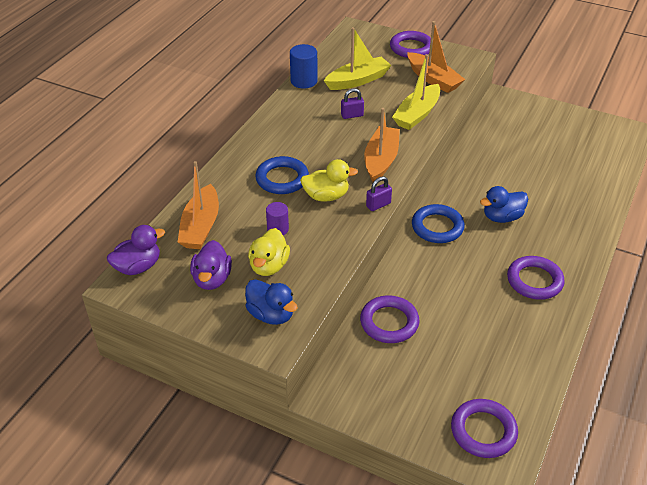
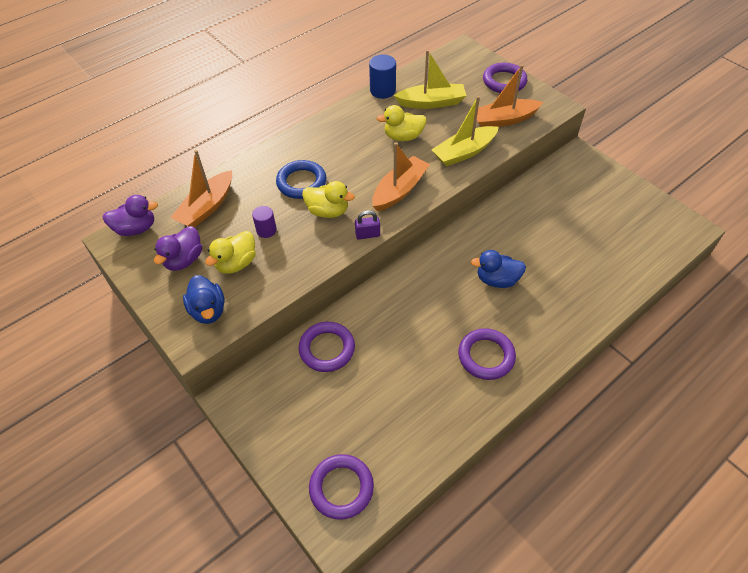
camera: 25 degrees right, 10 degrees up
(352, 115) = (403, 137): purple padlock -> yellow duck
(433, 79) = (504, 120): orange boat -> orange boat turned 90 degrees clockwise
(437, 227) = (429, 270): blue ring -> none

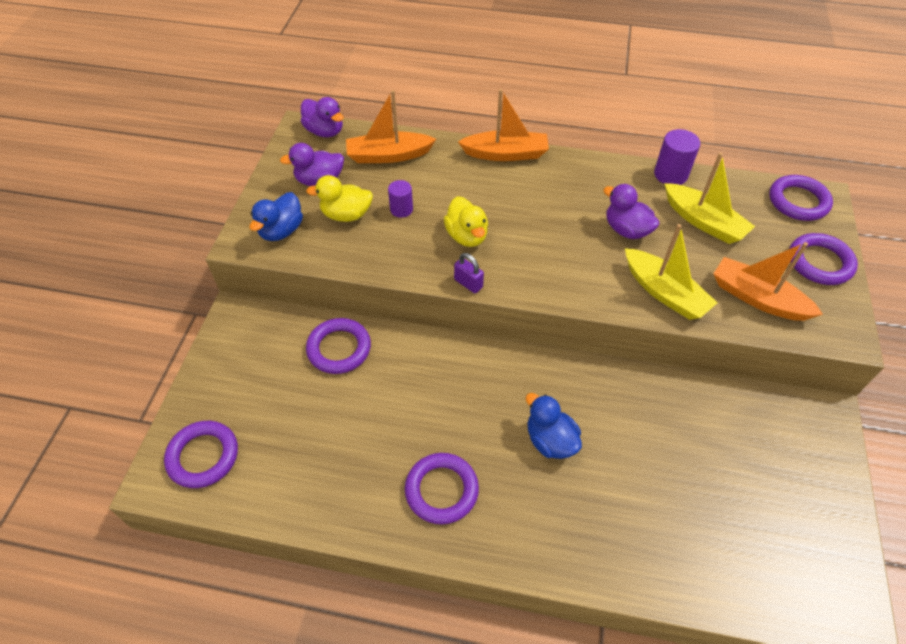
camera: 50 degrees right, 0 degrees up
(301, 182) = (482, 195): blue ring -> none
(382, 91) = (670, 174): blue cylinder -> purple cylinder
(399, 190) = (551, 272): orange boat -> orange boat (506, 154)
(403, 137) = (626, 230): yellow duck -> purple duck
(457, 59) = (798, 201): none -> purple ring
(464, 152) = (664, 292): yellow boat -> yellow boat turned 150 degrees counterclockwise

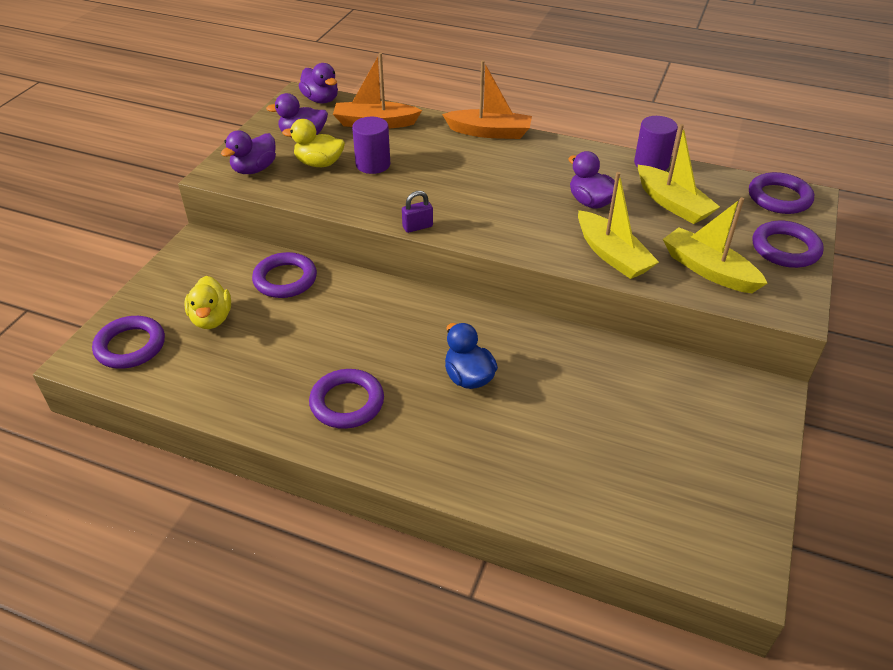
camera: 10 degrees right, 10 degrees down
(281, 231) = (254, 169): blue duck -> purple duck
(401, 209) = (373, 164): purple cylinder -> purple cylinder, size x1.54
(466, 236) = (429, 191): yellow duck -> yellow duck (211, 319)
(468, 283) = (417, 227): purple padlock -> purple padlock turned 75 degrees counterclockwise
(757, 298) = (708, 270): orange boat -> yellow boat

